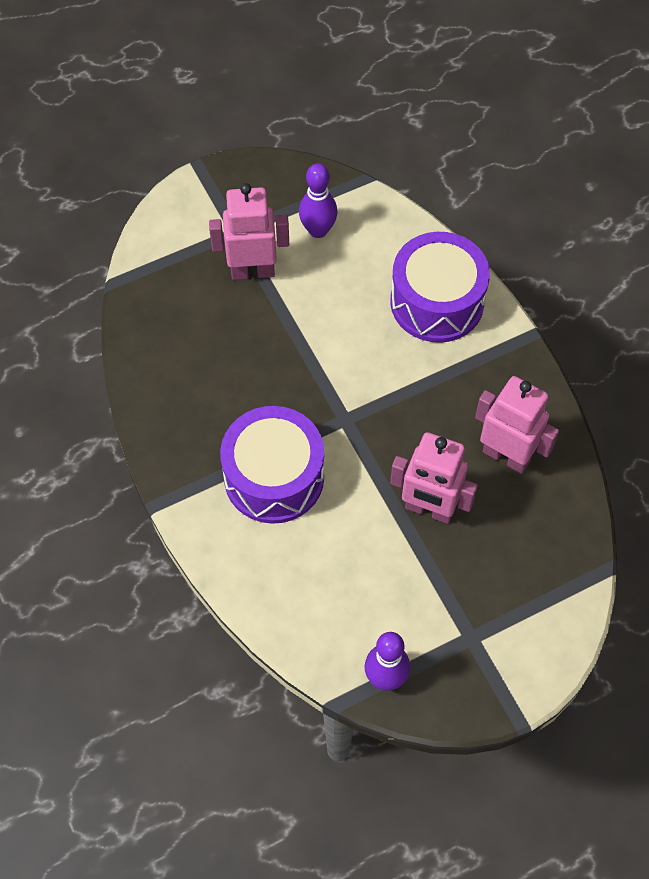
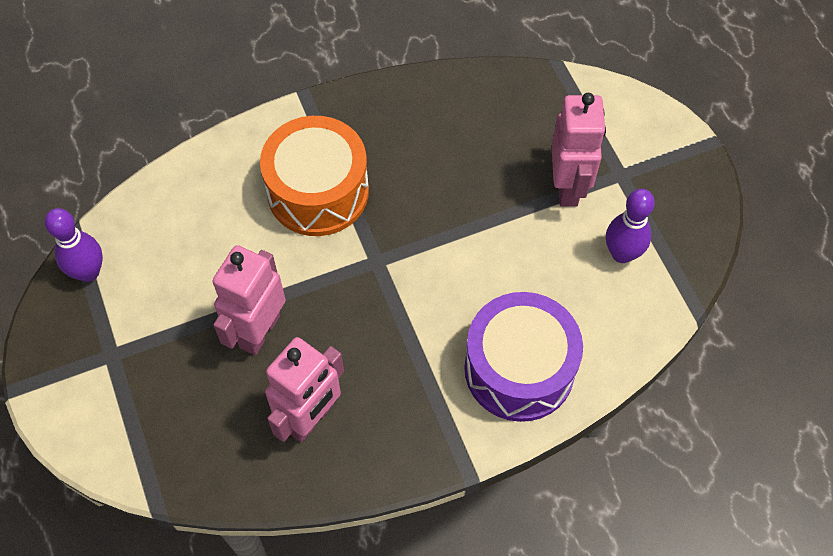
camera: 95 degrees right, 0 degrees up
(274, 477) = (318, 191): purple drum -> orange drum

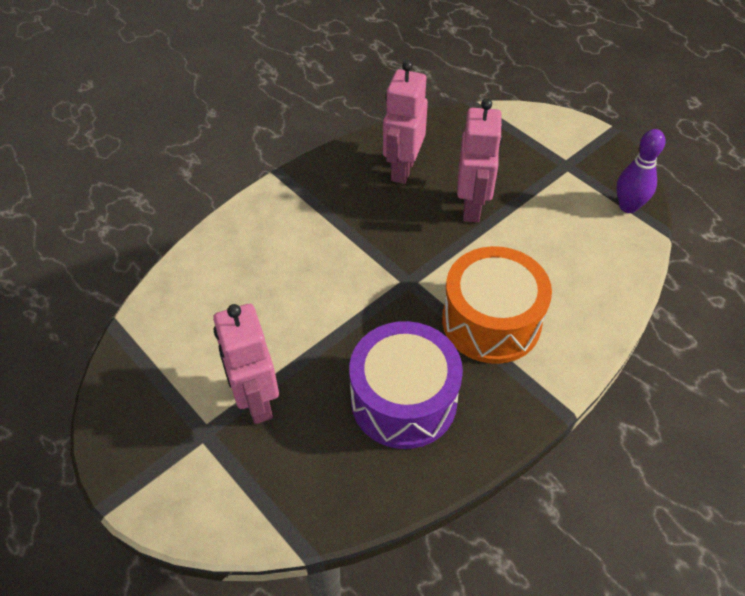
camera: 160 degrees right, 10 degrees down
(519, 369) = (260, 240): purple drum -> purple drum (404, 400)
(622, 254) = (190, 353): purple bowling pin -> none

